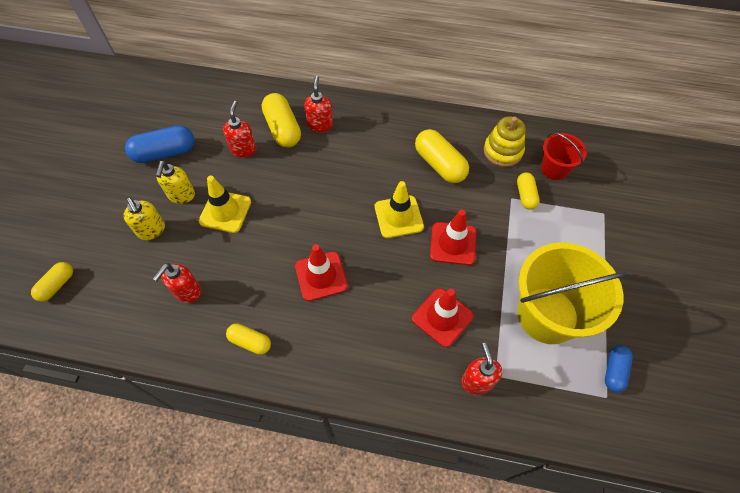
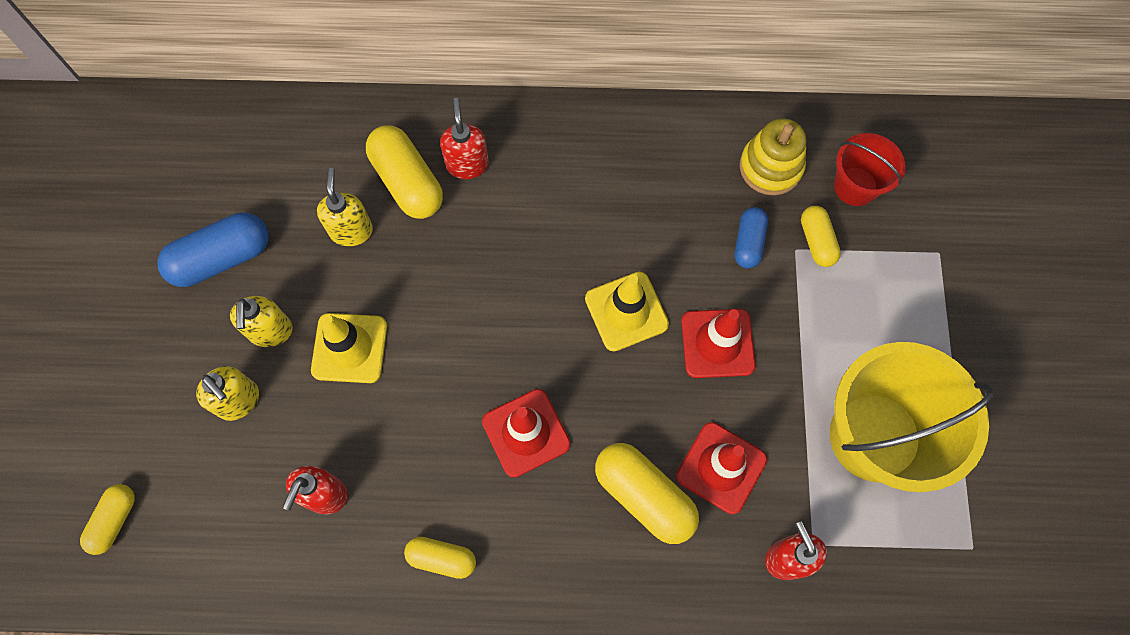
camera: 10 degrees left, 10 degrees up
(243, 149) = (351, 230): red soap dispenser -> yellow soap dispenser
(439, 164) = (674, 208): yellow capsule -> yellow capsule (644, 496)
(614, 371) = (979, 507): blue capsule -> blue capsule (748, 243)

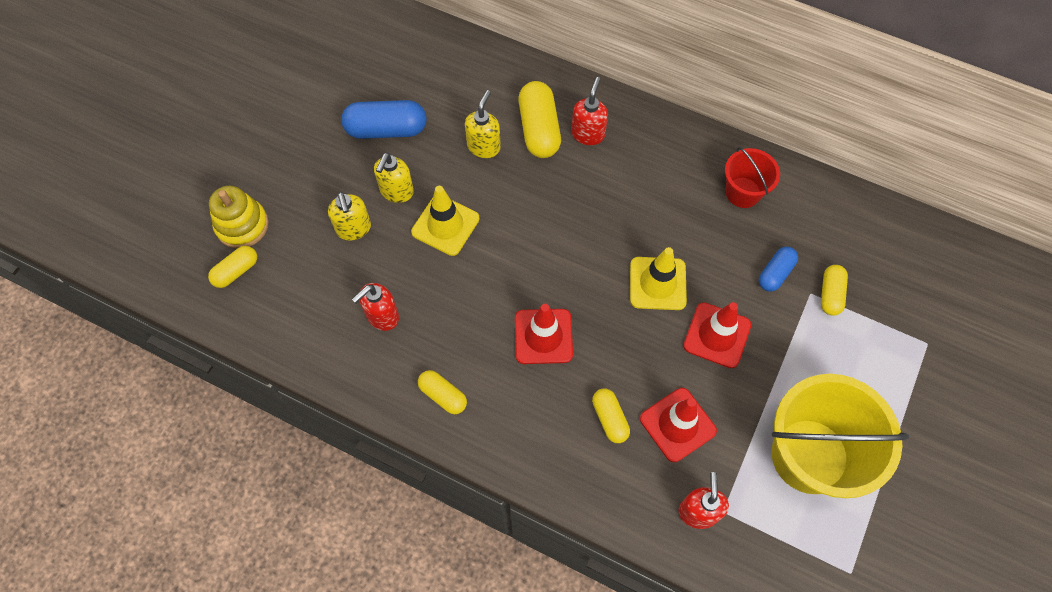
camera: 25 degrees right, 5 degrees down
(644, 496) = (609, 419): yellow capsule -> yellow capsule, size x0.59
(770, 167) = (819, 226): yellow stacking toy -> yellow stacking toy (242, 225)
(855, 186) = (881, 267): red bucket -> red bucket (743, 192)

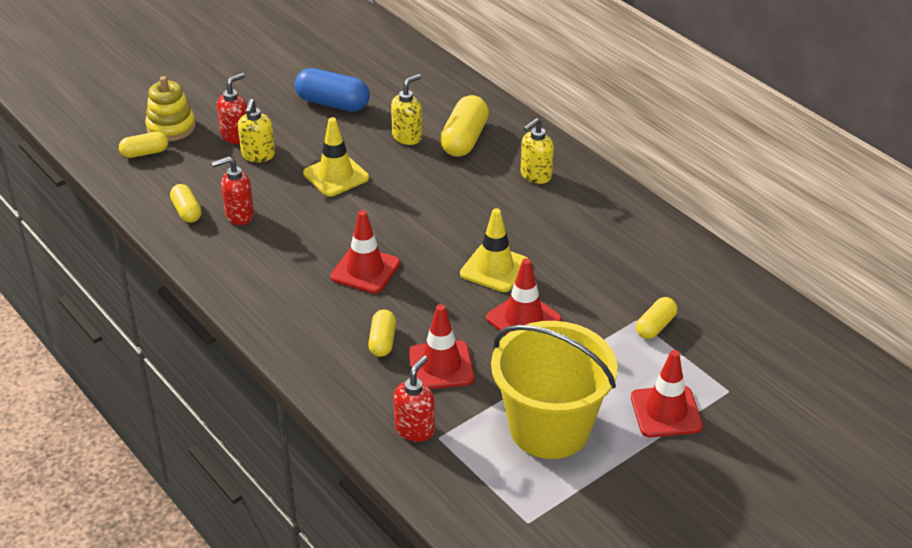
camera: 25 degrees right, 25 degrees down
(396, 191) = (311, 143): yellow soap dispenser -> yellow soap dispenser (535, 175)
(443, 395) = (250, 279): yellow capsule -> yellow capsule (187, 211)
(588, 134) = (506, 154): red soap dispenser -> red soap dispenser (236, 136)
(743, 192) = (622, 233): red bucket -> none
(775, 273) = (612, 296): blue capsule -> none
(892, 391) = (666, 412): none -> red traffic cone

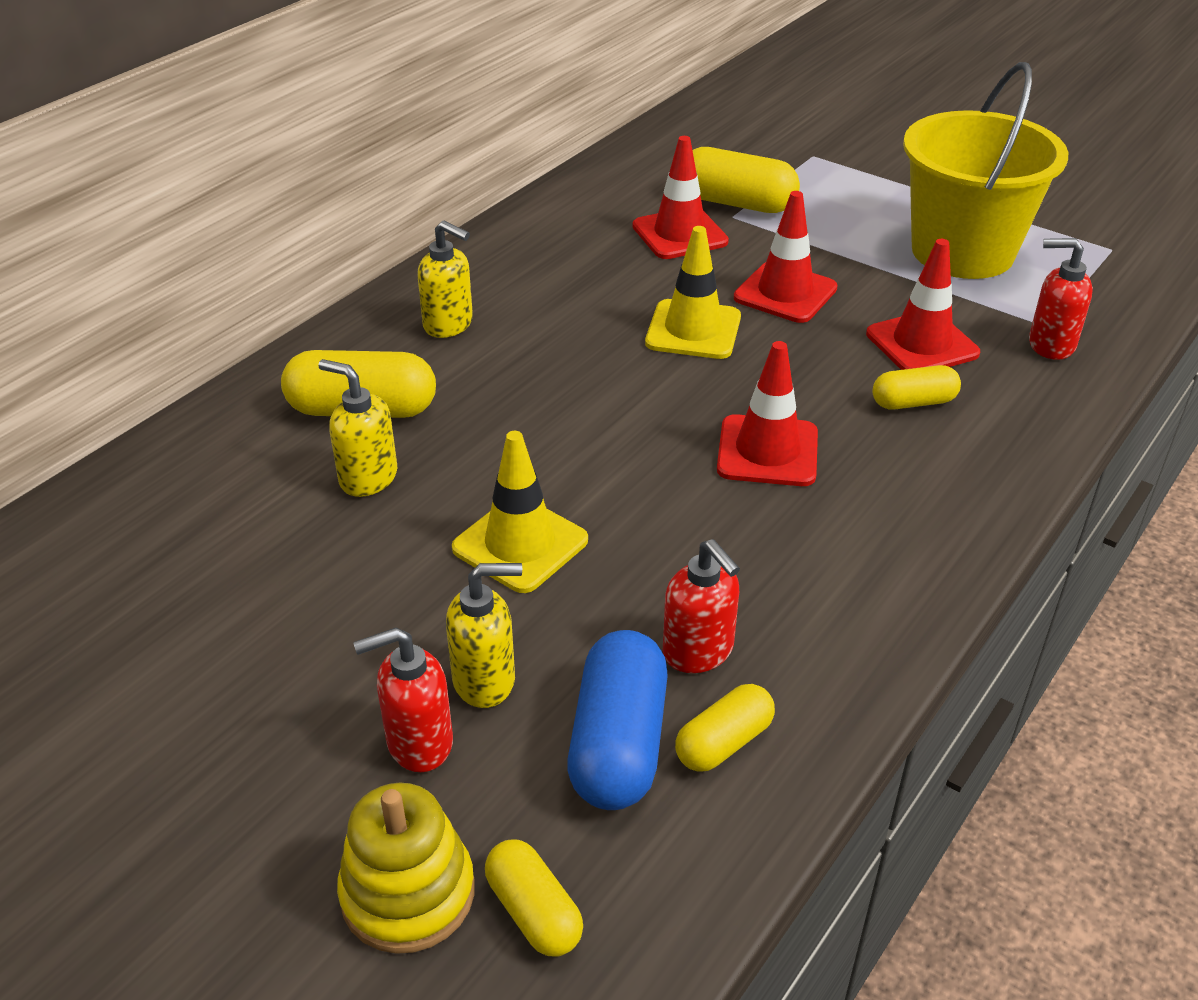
camera: 105 degrees left, 0 degrees up
(236, 136) = (418, 743): red soap dispenser -> red soap dispenser turned 45 degrees counterclockwise
(333, 103) = (260, 609): blue capsule -> blue capsule (618, 743)
(655, 326) = (736, 203): yellow capsule -> yellow capsule, size x1.69
(666, 412) = (875, 186): red traffic cone -> red traffic cone (680, 234)

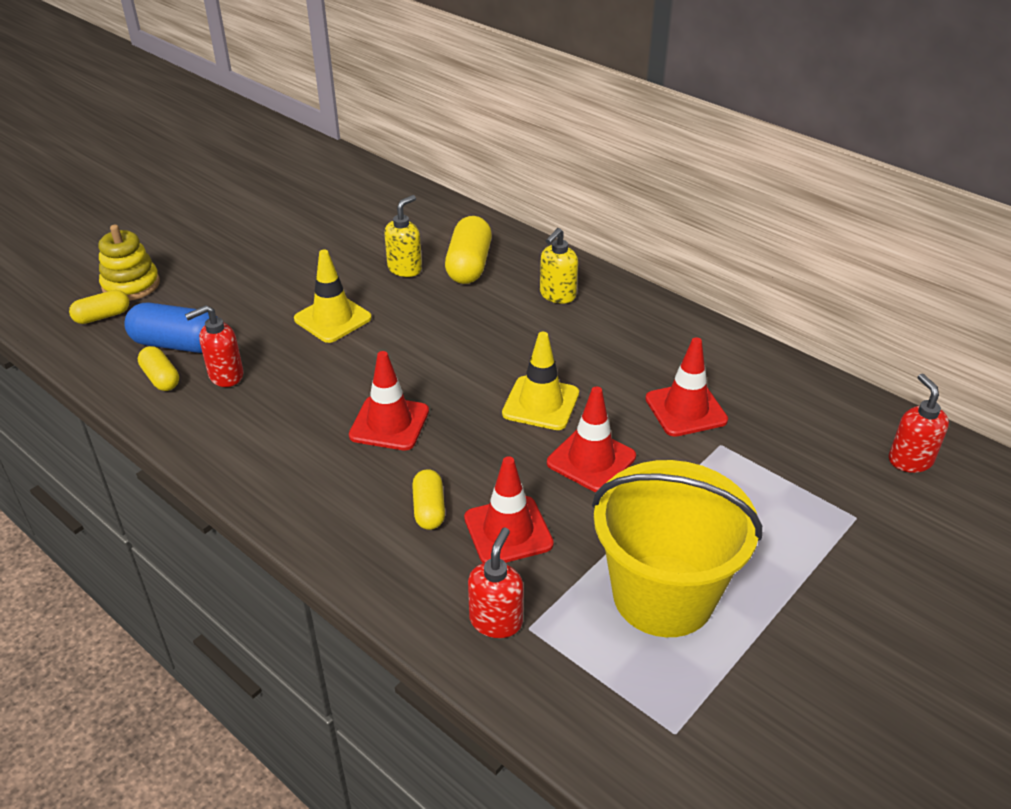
camera: 95 degrees right, 0 degrees up
(418, 743) = (209, 287): red soap dispenser -> red soap dispenser (910, 460)
(485, 680) = (238, 306): yellow soap dispenser -> none
(736, 203) = (745, 449): yellow capsule -> none

